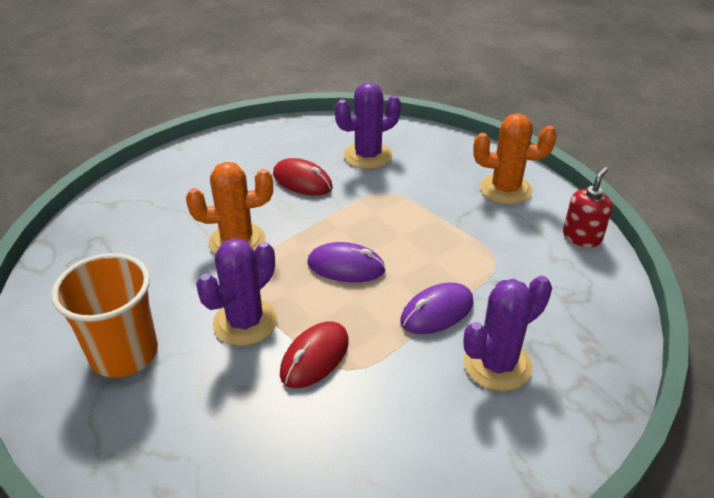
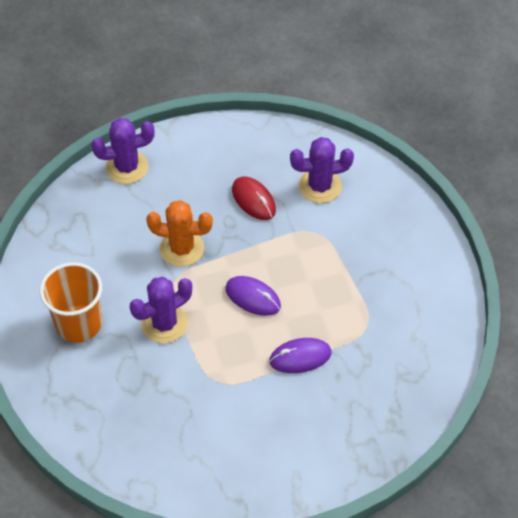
camera: 20 degrees right, 15 degrees up
(315, 357) = (201, 366): red mouse -> none
(497, 364) = (320, 411): purple cactus -> purple cactus (127, 167)
(505, 189) = (416, 258): orange cactus -> none
(582, 237) = (449, 325): red soap dispenser -> none

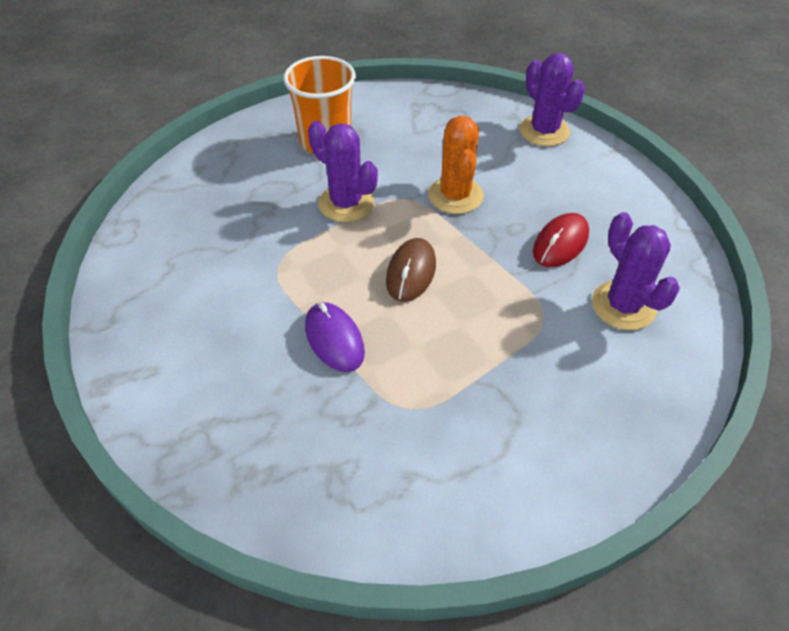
camera: 75 degrees right, 5 degrees down
(253, 297) = (411, 272): purple mouse -> brown mouse

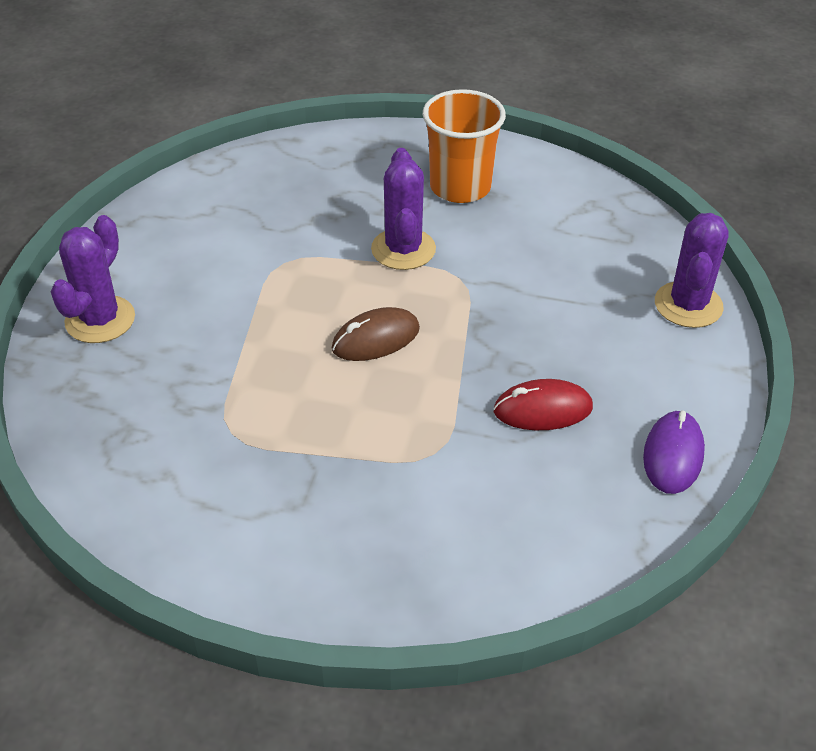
camera: 45 degrees right, 5 degrees down
(334, 339) = (249, 344): purple mouse -> purple mouse (673, 455)
(455, 195) = (507, 305): orange cactus -> none
(623, 306) = (518, 500): purple cactus -> purple cactus (100, 320)

